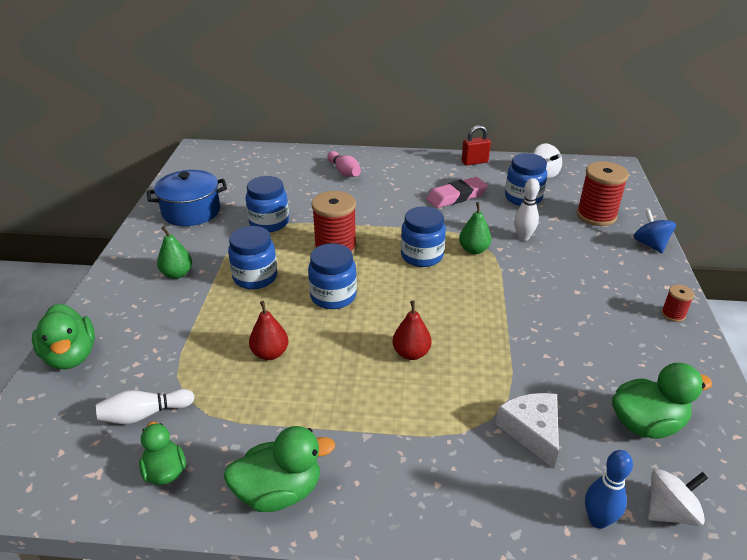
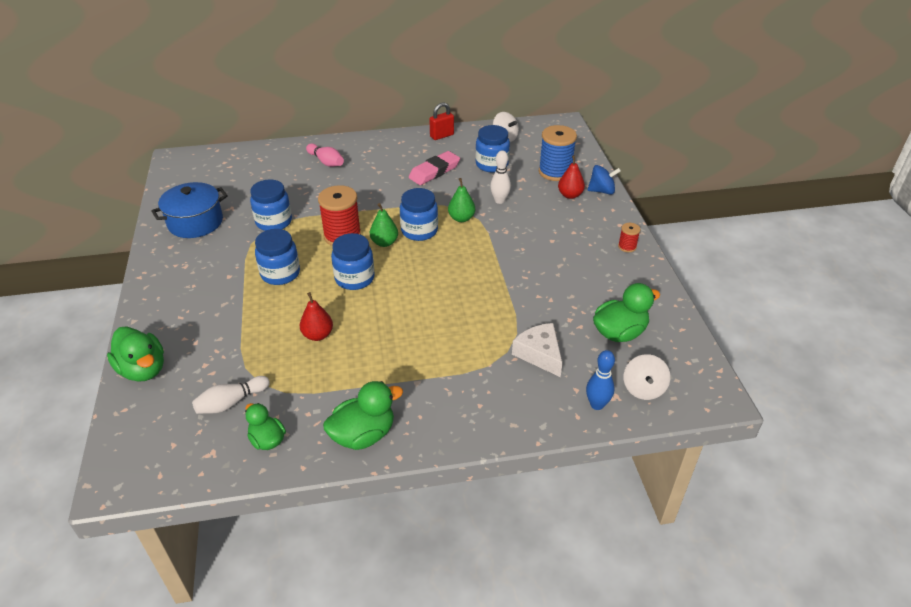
camera: 15 degrees left, 5 degrees up
(177, 274) = (207, 282): green pear -> green pear (384, 242)
(411, 353) = (433, 313): red pear -> red pear (570, 195)
(596, 216) = (555, 172): red spool -> blue spool
(650, 244) = (602, 191): blue spinning top -> blue spinning top turned 120 degrees clockwise
(669, 511) = (643, 389): white spinning top -> white spinning top turned 135 degrees clockwise

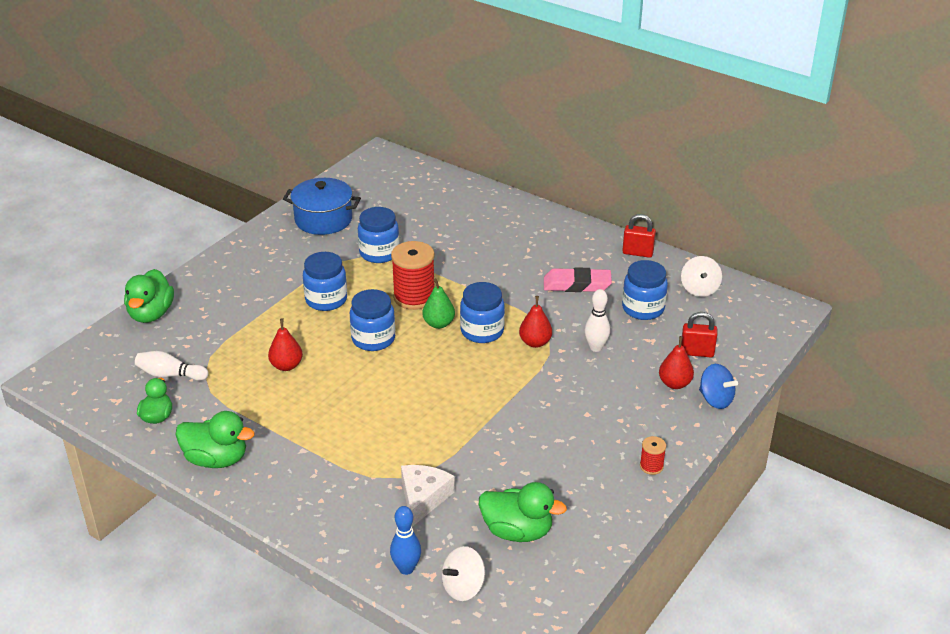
camera: 45 degrees right, 5 degrees down
(326, 162) = (494, 222): pink bowling pin -> none
(461, 218) = (535, 342): green pear -> red pear
(555, 172) = (697, 352): blue spool -> red padlock

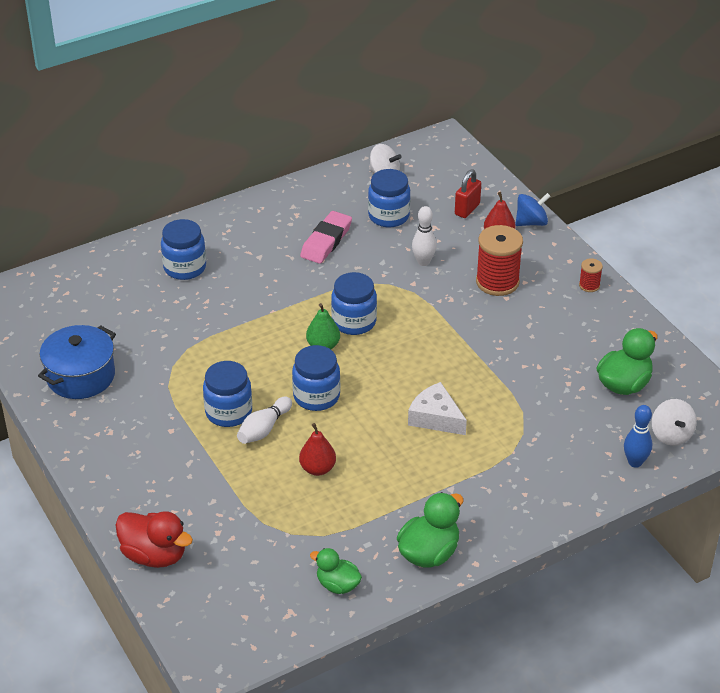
camera: 65 degrees left, 5 degrees up
(151, 314) = (154, 555): green duck -> red duck
(170, 375) = (274, 561): white bowling pin -> white bowling pin (264, 429)
(379, 253) = (176, 352): blue jar -> blue jar (185, 268)
(414, 297) = (269, 350): red spool -> red spool (497, 282)
(423, 498) = (556, 427): white cheese -> white cheese (435, 417)
(535, 342) = (392, 295): red pear -> none
(637, 253) = (306, 189): red padlock -> none

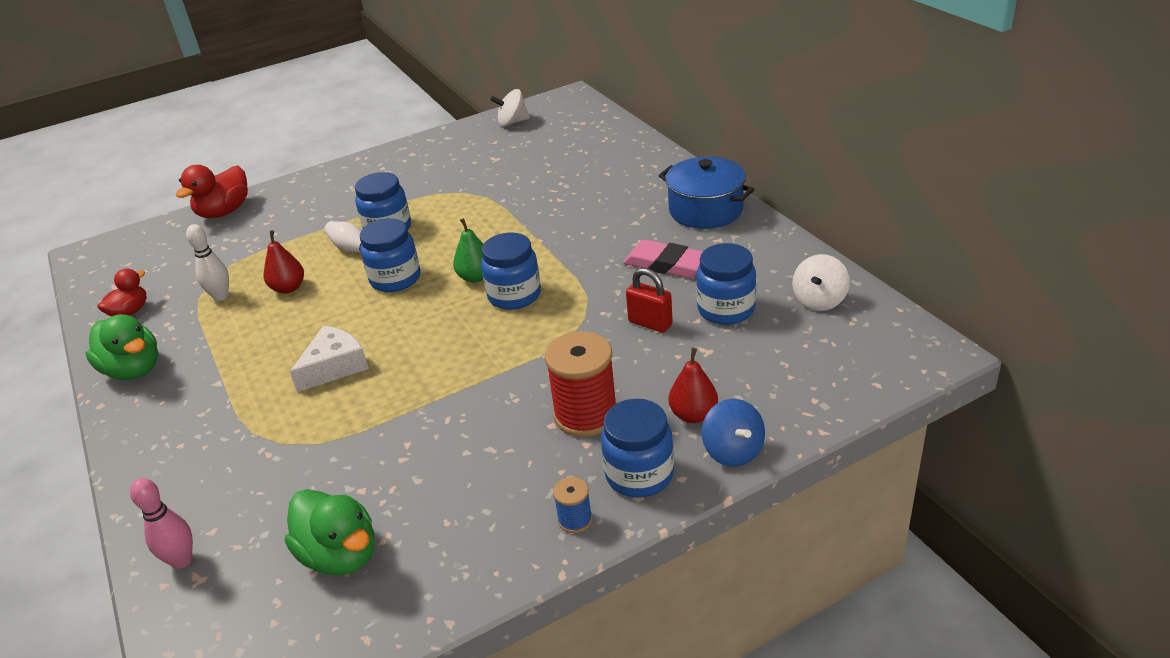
camera: 95 degrees right, 5 degrees down
(80, 376) = (458, 150): blue pot -> blue pot (706, 210)
(185, 268) = (614, 181): blue jar -> blue jar (639, 474)
(337, 585) = (130, 312): green duck -> red duck
(423, 262) = (629, 344): white bowling pin -> white bowling pin (221, 296)
(467, 209) = (754, 381): red padlock -> red padlock (650, 323)
(589, 285) = (575, 520): red spool -> blue spool
(635, 462) = (181, 560): blue bowling pin -> pink bowling pin
(671, 435) = (216, 609): white spinning top -> white spinning top (512, 122)

